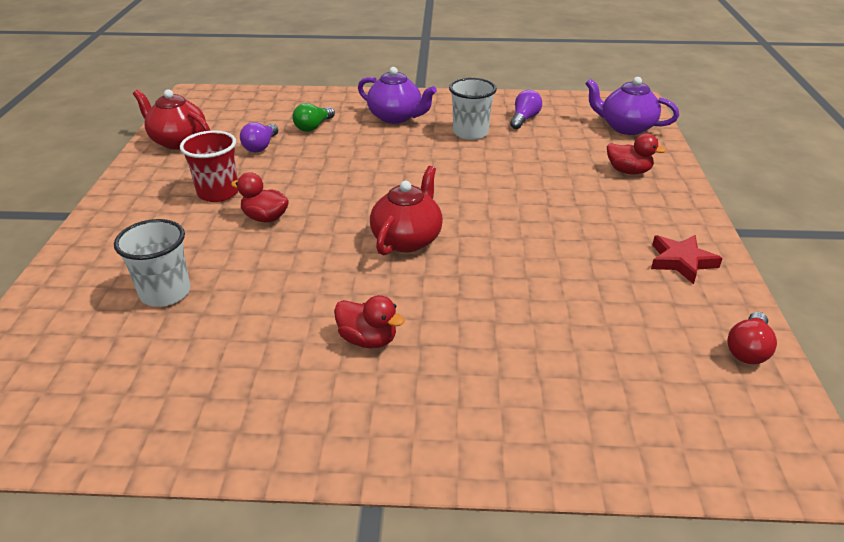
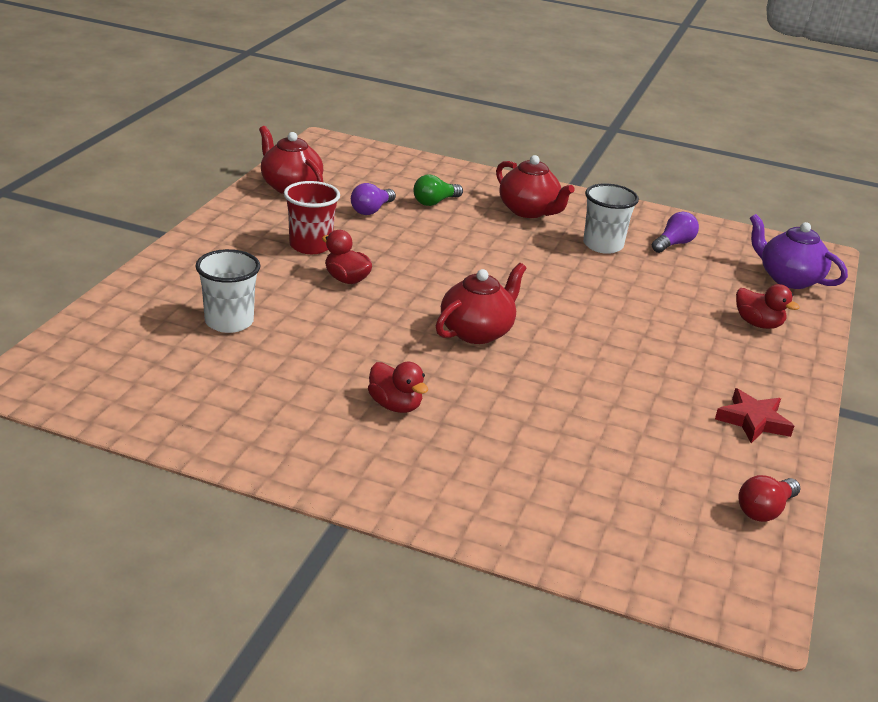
camera: 15 degrees right, 5 degrees down
(396, 117) = (529, 211): purple teapot -> red teapot

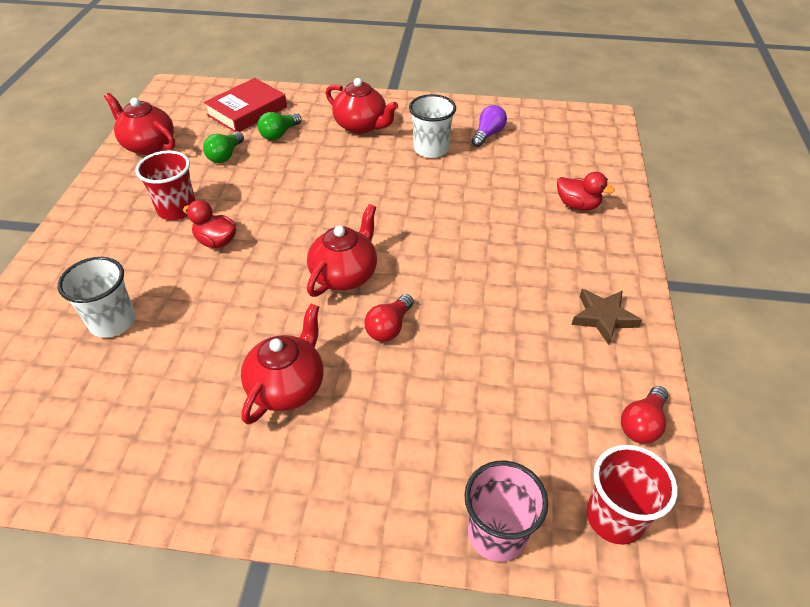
camera: 10 degrees left, 15 degrees up
(371, 210) = (225, 155): purple light bulb -> green light bulb
(395, 405) = (287, 386): red duck -> red teapot
(403, 176) = (247, 111): none -> red book
(513, 382) = (389, 327): none -> red light bulb
(580, 555) = (497, 534): none -> pink cup
(708, 570) = (614, 517): none -> red cup
(753, 421) = (603, 318): red star -> brown star
(788, 279) = (588, 150): purple teapot -> none

